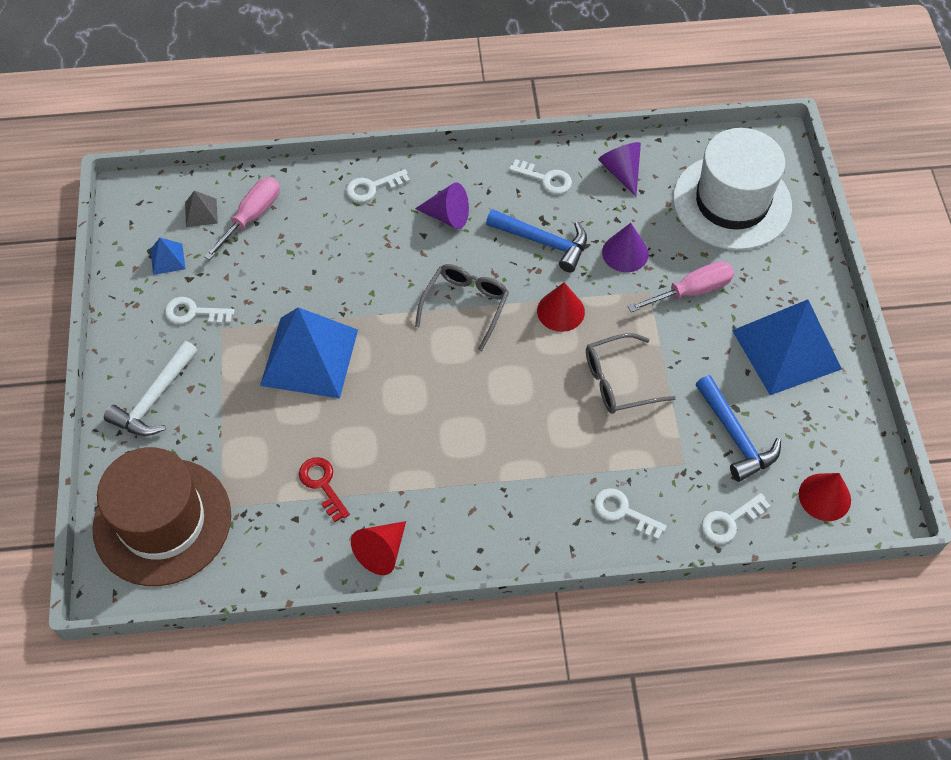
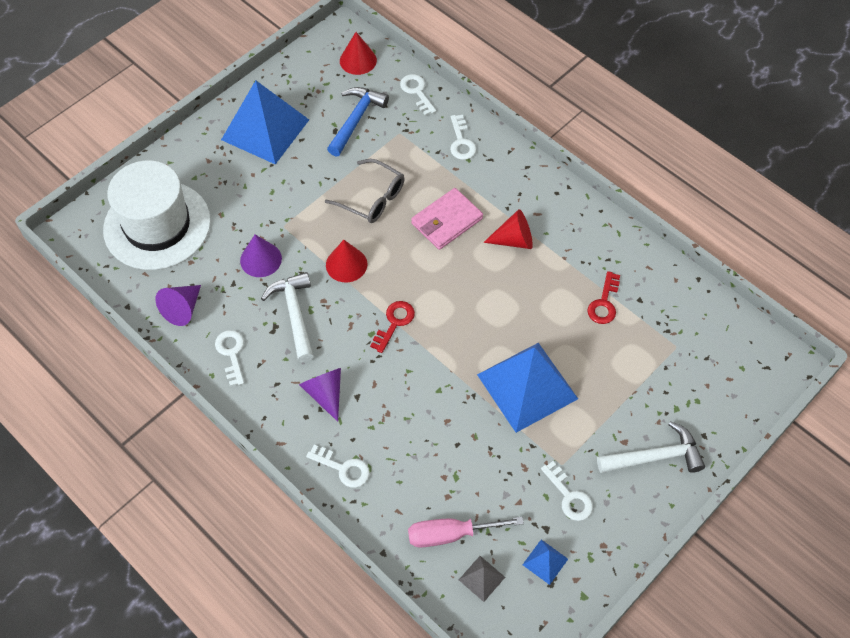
camera: 130 degrees left, 0 degrees up
(162, 521) = (721, 371): brown hat -> none
(382, 551) = (610, 239): red cone -> red cone (514, 240)
(465, 305) = (394, 323): grey glasses -> red key
(535, 424) = (446, 221): none -> pink wallet
(544, 242) = (294, 314): blue hammer -> white hammer
(691, 291) = (261, 202): pink screwdriver -> none
(730, 521) = (417, 92): white key -> white key turned 135 degrees counterclockwise

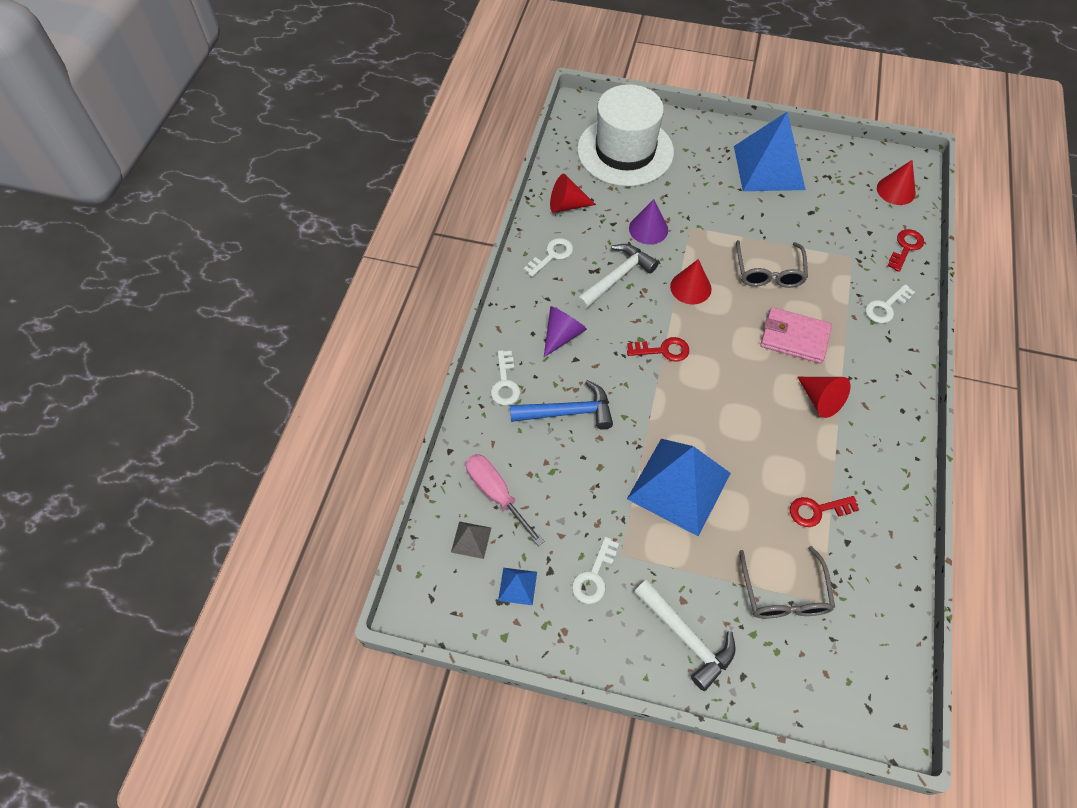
camera: 60 degrees right, 0 degrees up
(182, 309) = (567, 205): purple cone -> red cone
(356, 119) = (836, 220): blue hammer -> blue hammer (568, 412)
(417, 92) = (905, 248): white key -> red key
(656, 367) = (784, 593): none -> grey glasses

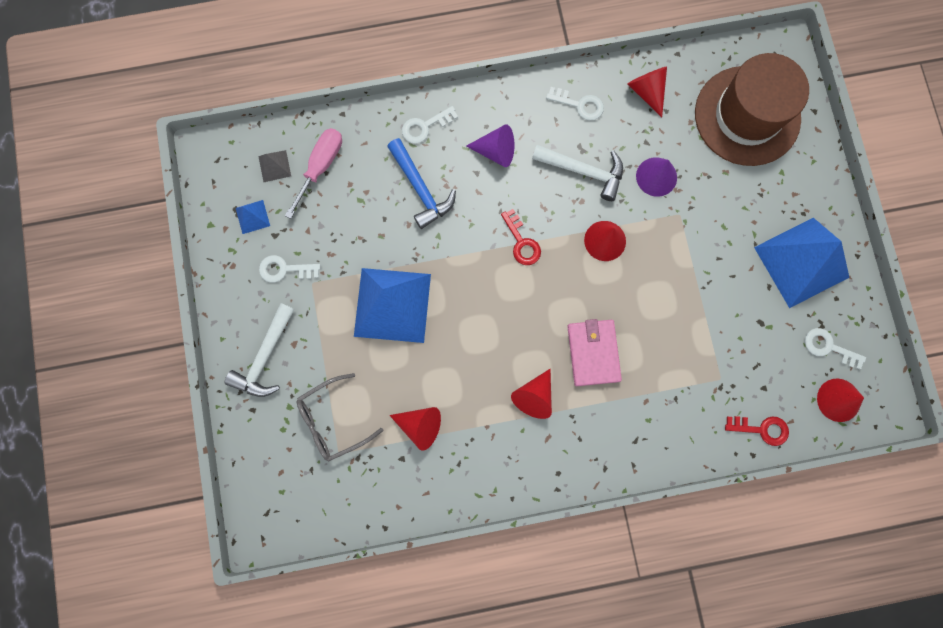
camera: 65 degrees right, 20 degrees up
(625, 151) = (747, 116): white hat -> brown hat
(769, 272) = (660, 305): grey glasses -> none
(817, 510) = (420, 425): red key -> red cone
(886, 307) = (673, 428): white key -> white key (828, 347)

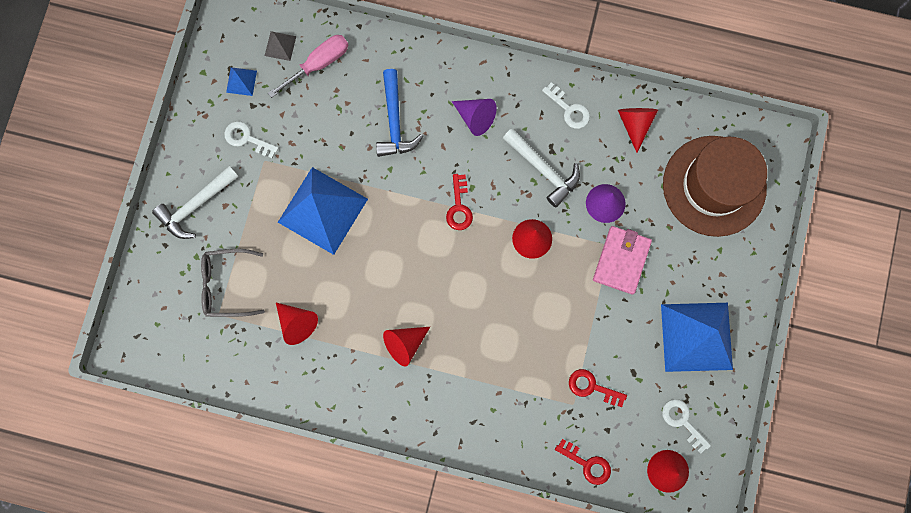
camera: 25 degrees right, 0 degrees up
(425, 126) = (424, 68): white key -> none
(593, 353) = (474, 330): pink wallet -> pink wallet (621, 260)
(730, 354) = (592, 387): none -> red key

